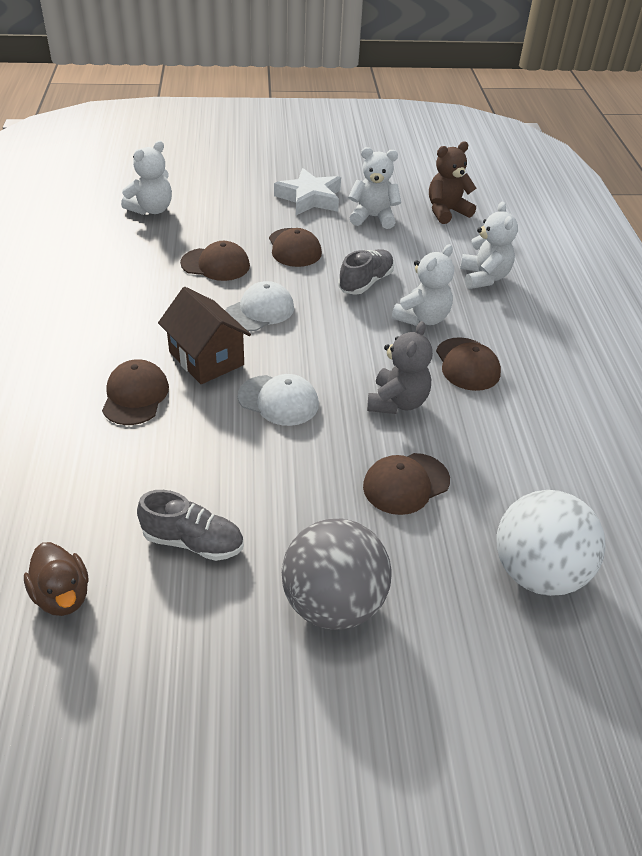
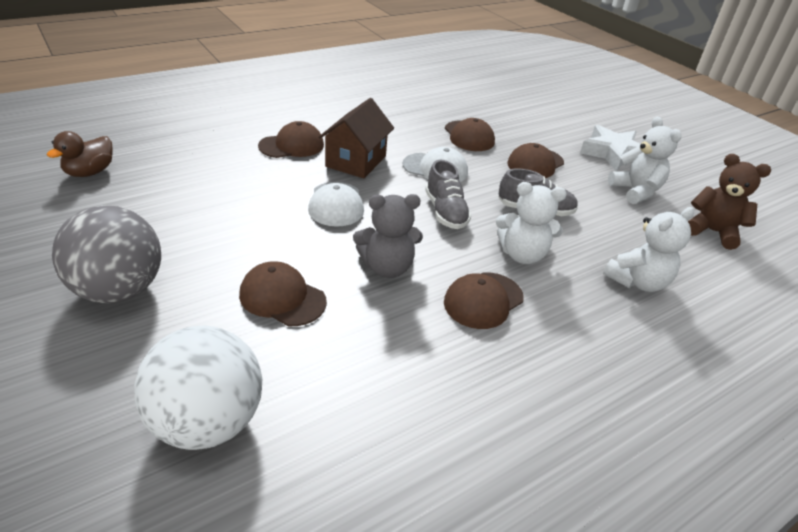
camera: 60 degrees right, 5 degrees down
(151, 209) = (500, 96): white teddy bear -> none
(193, 542) = (159, 207): grey shoe -> grey shoe (445, 212)

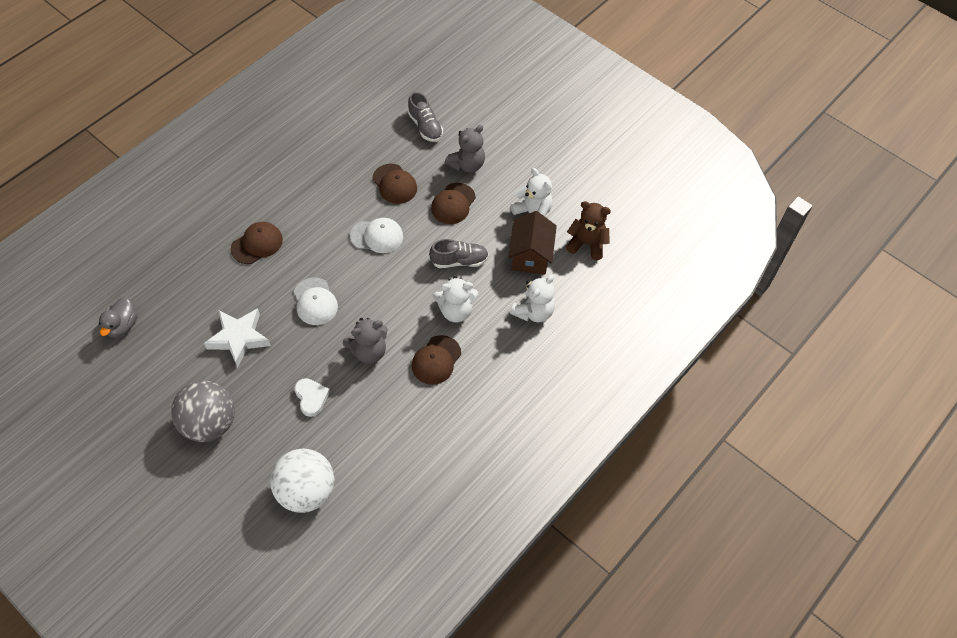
camera: 15 degrees left, 20 degrees up
(90, 172) = (122, 326): brown duck -> grey duck
(282, 298) = (311, 398): brown cap -> white heart
(356, 161) = (313, 247): brown house -> brown house (530, 255)
(445, 212) = (395, 284): grey shoe -> grey shoe (425, 126)
(556, 139) = (467, 164): none -> grey teddy bear
(613, 153) = (514, 169): white star -> white star (239, 338)

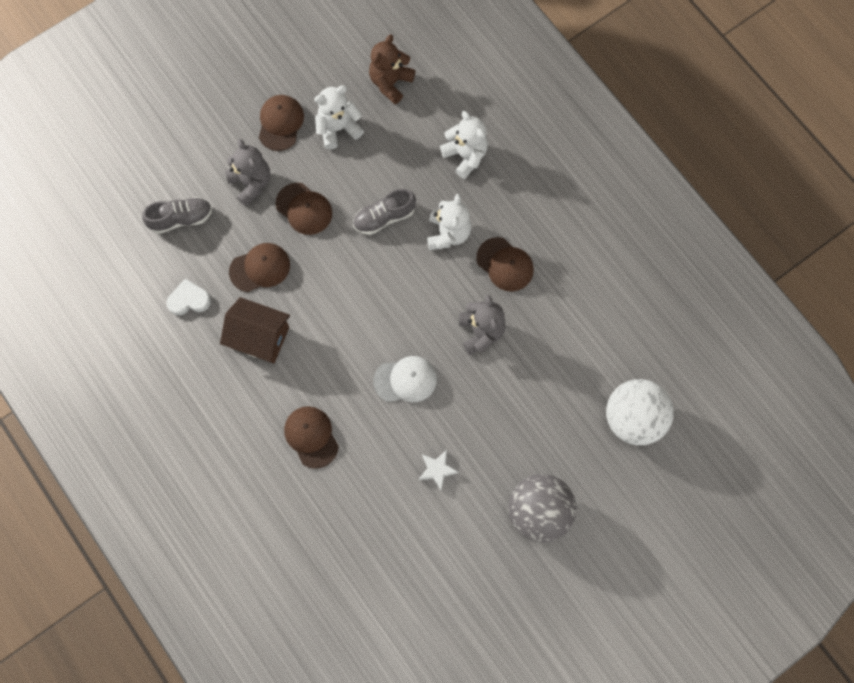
camera: 75 degrees left, 15 degrees up
(122, 326) = (393, 603): grey duck -> none
(239, 338) = (437, 470): white star -> white star, size x0.56
(311, 398) = (526, 399): white heart -> white heart (189, 300)
(377, 236) = (330, 300): white cap -> none
(459, 261) = (384, 217): grey shoe -> grey shoe turned 120 degrees counterclockwise
(525, 174) = (280, 123): none -> brown cap
(530, 255) = (393, 143): brown house -> brown house (259, 337)

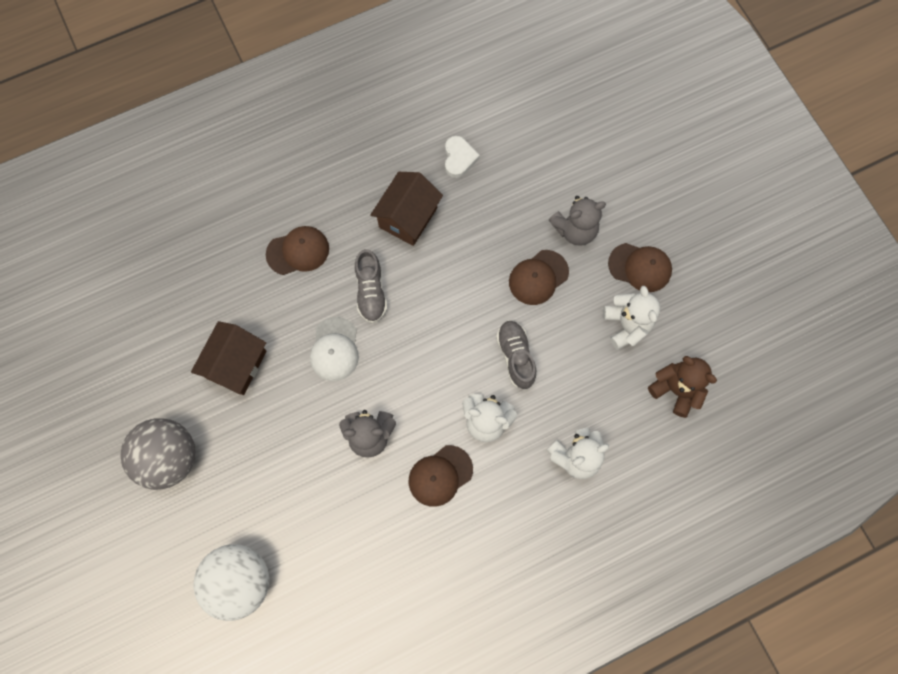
camera: 100 degrees right, 0 degrees up
(181, 219) = (545, 160): grey shoe -> grey shoe (371, 291)
(260, 268) = (480, 226): brown cap -> none
(437, 470) = (236, 364): white star -> brown house

